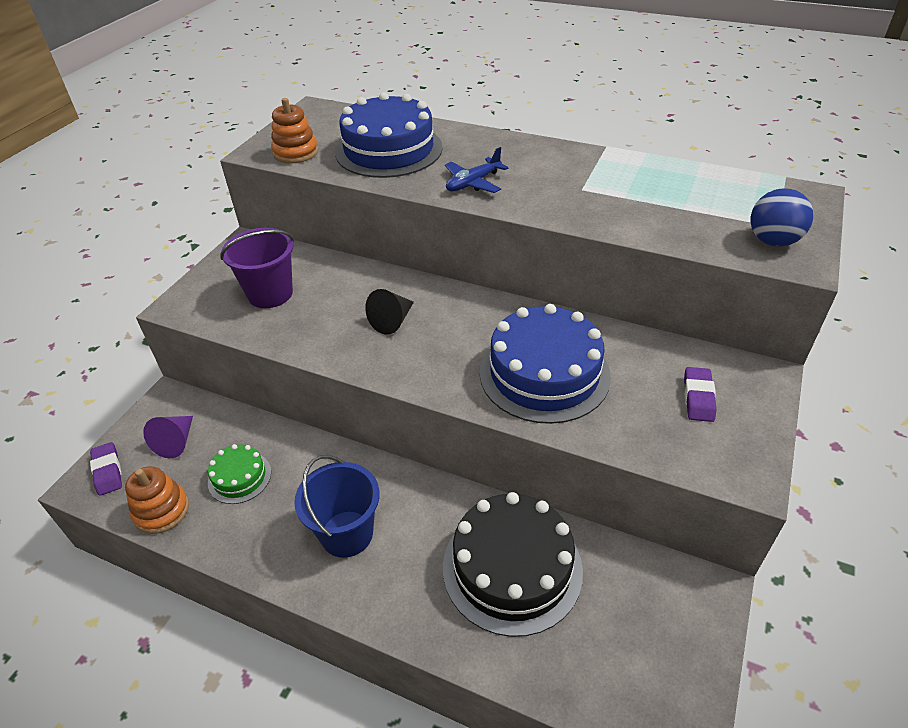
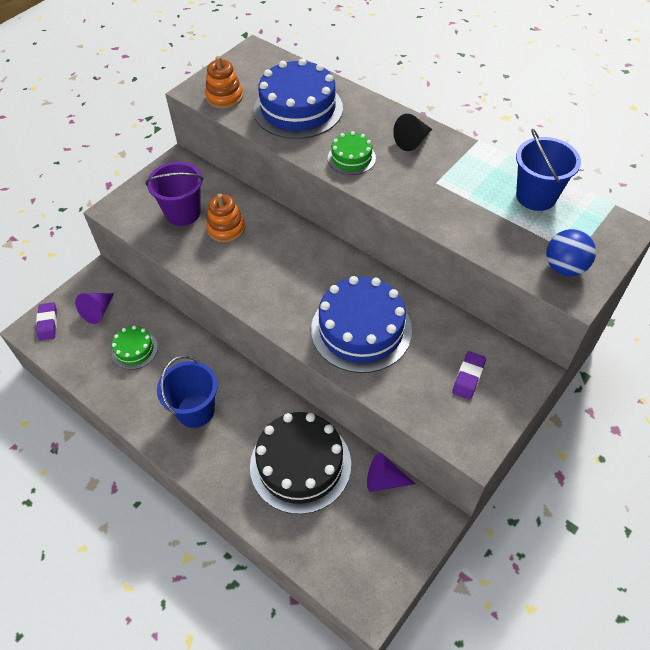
camera: 15 degrees right, 10 degrees up
(162, 510) = (77, 362): orange stacking toy -> orange stacking toy (226, 229)
(392, 321) = (265, 258): black cone -> black cone (412, 141)
(473, 183) = (351, 158): blue plane -> green cake
(628, 559) = (384, 480): none -> purple cone
(699, 183) = (536, 196): none -> blue bucket

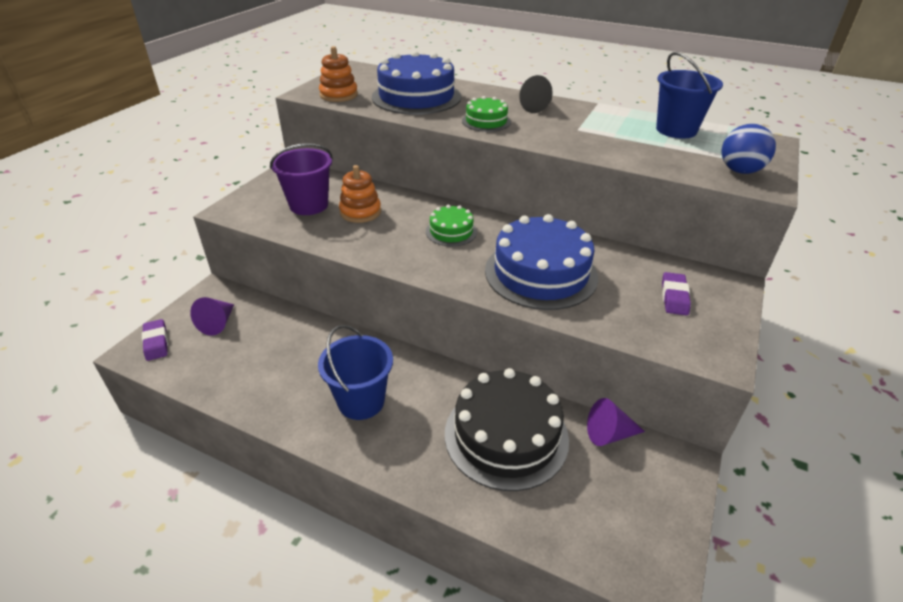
camera: 15 degrees left, 15 degrees down
(134, 350) = (270, 353): green cake -> green cake (451, 231)

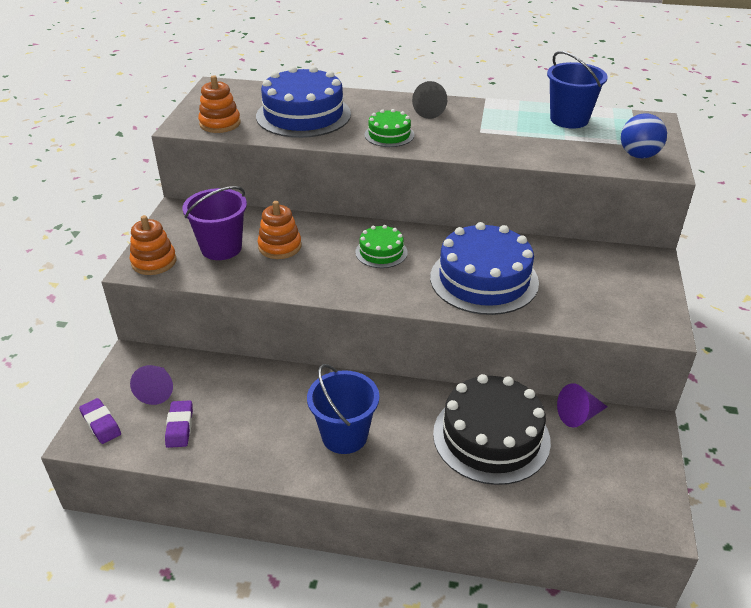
camera: 15 degrees left, 0 degrees up
(245, 207) = (154, 262): none -> orange stacking toy
(674, 297) = (607, 281): purple eraser -> purple eraser (180, 427)

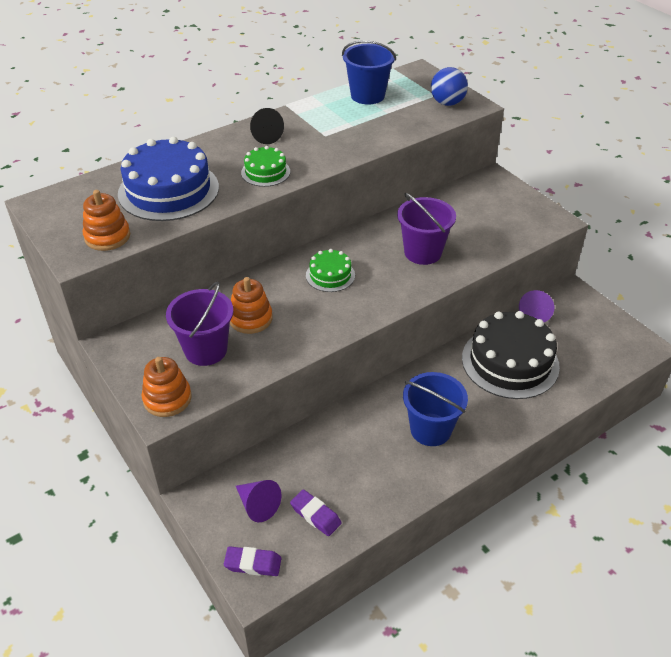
camera: 45 degrees left, 5 degrees up
(484, 279) = (423, 252): blue cake -> purple bucket

